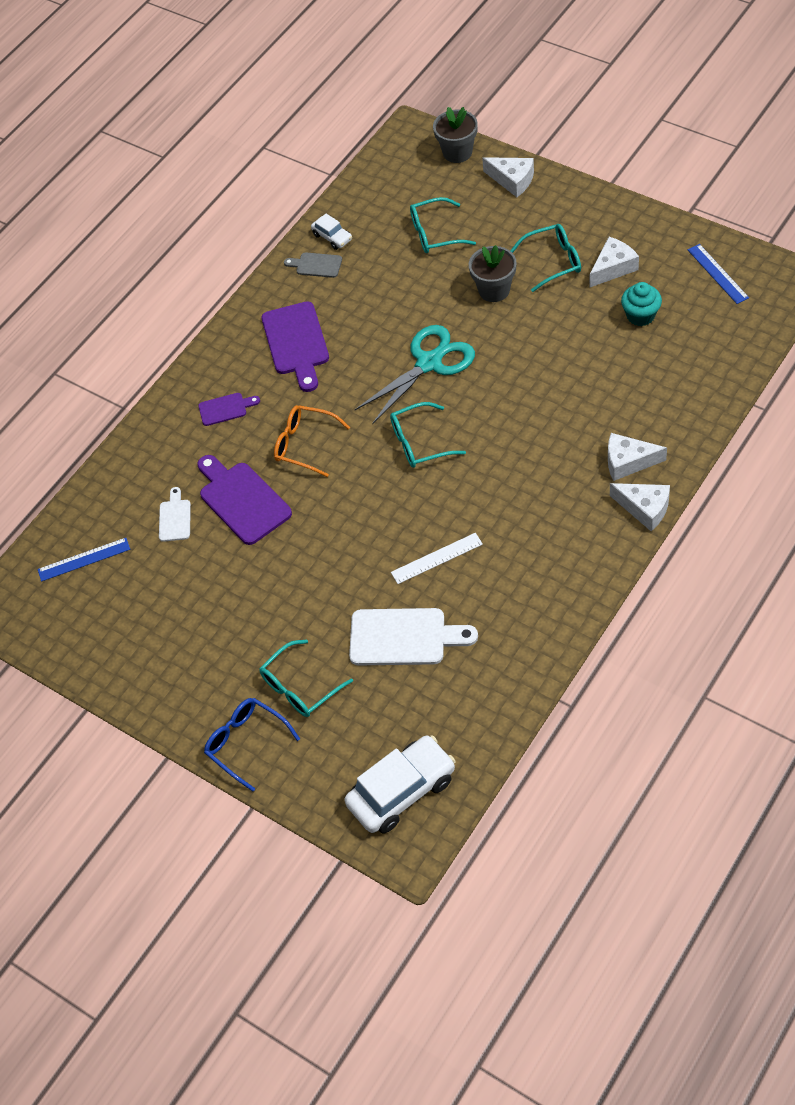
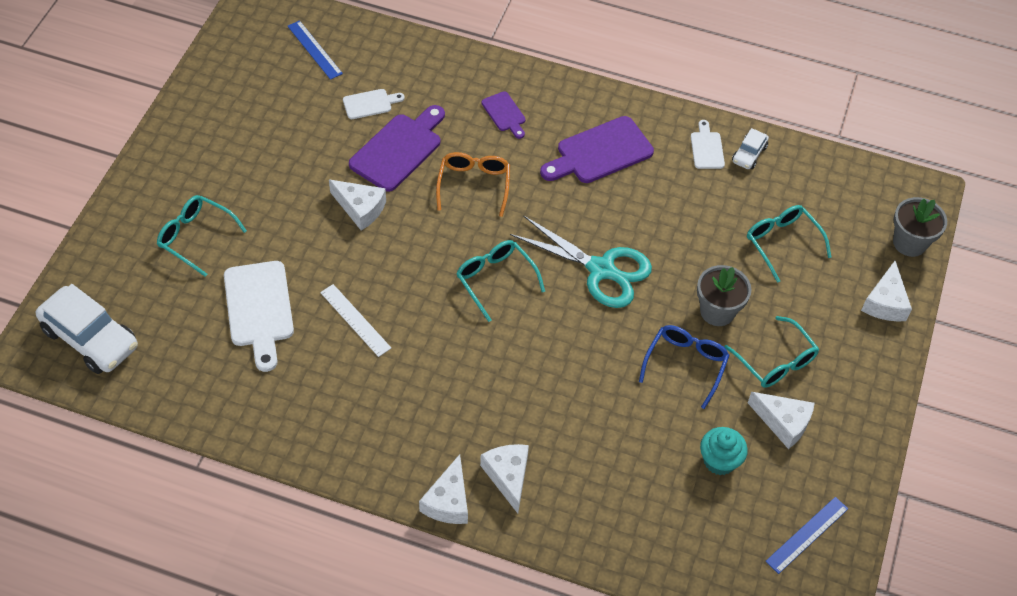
camera: 65 degrees right, 0 degrees up
(247, 743) = (133, 209): blue glasses -> blue glasses (685, 365)
(306, 540) = (360, 208): none -> white cheese
(316, 265) = (707, 148): grey cutting board -> white cutting board

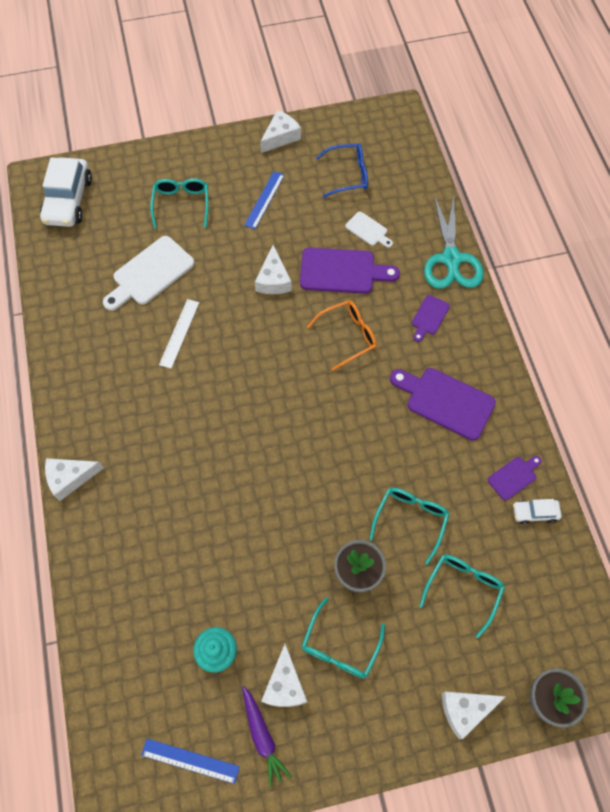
camera: 60 degrees right, 10 degrees up
(314, 50) = (388, 170): blue ruler -> blue ruler (264, 200)
(495, 280) = (274, 400): turquoise glasses -> turquoise glasses (410, 520)
(508, 476) = (113, 505): white cheese -> white cheese (280, 137)
(601, 269) = (335, 465): turquoise scissors -> turquoise scissors (451, 259)
(685, 365) = (289, 577): blue glasses -> blue glasses (348, 175)
(707, 148) = (514, 477): white cutting board -> purple cutting board
(819, 465) = (262, 736): none -> purple carrot

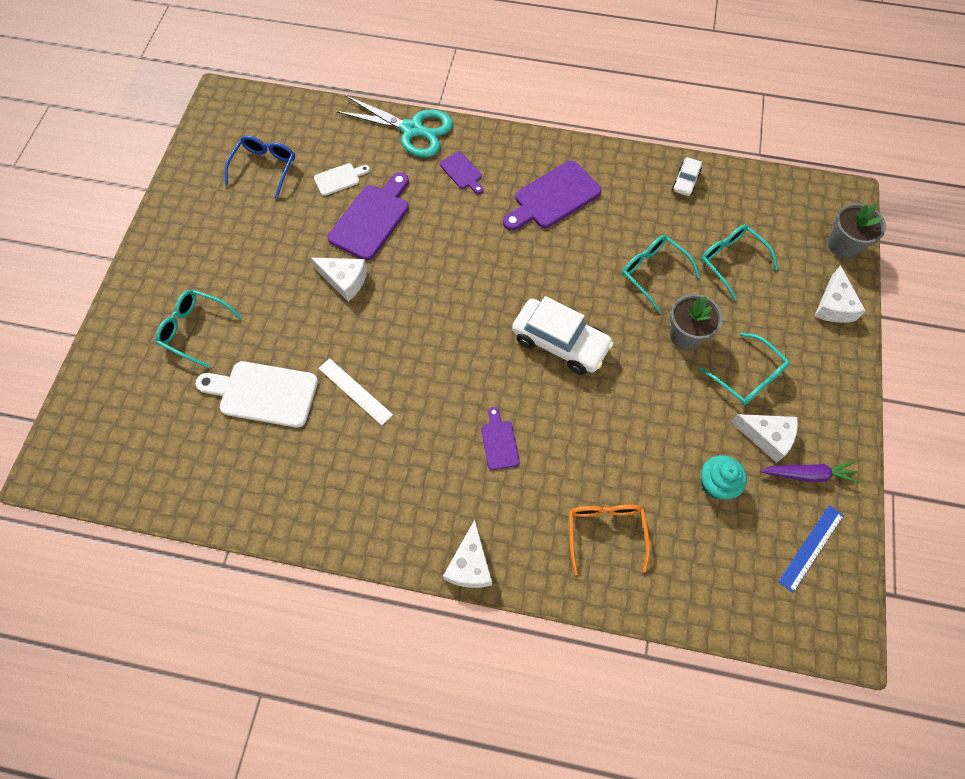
camera: 65 degrees left, 0 degrees up
(68, 200) = (105, 446): white car -> white car (560, 342)
(150, 273) = (263, 393): white cutting board -> white cutting board turned 120 degrees clockwise
(264, 200) = (243, 250): blue ruler -> none
(280, 137) = (176, 205): white cheese -> none
(347, 336) = (445, 244): orange glasses -> orange glasses (605, 533)
(514, 477) = (647, 181): purple cutting board -> purple cutting board (499, 442)

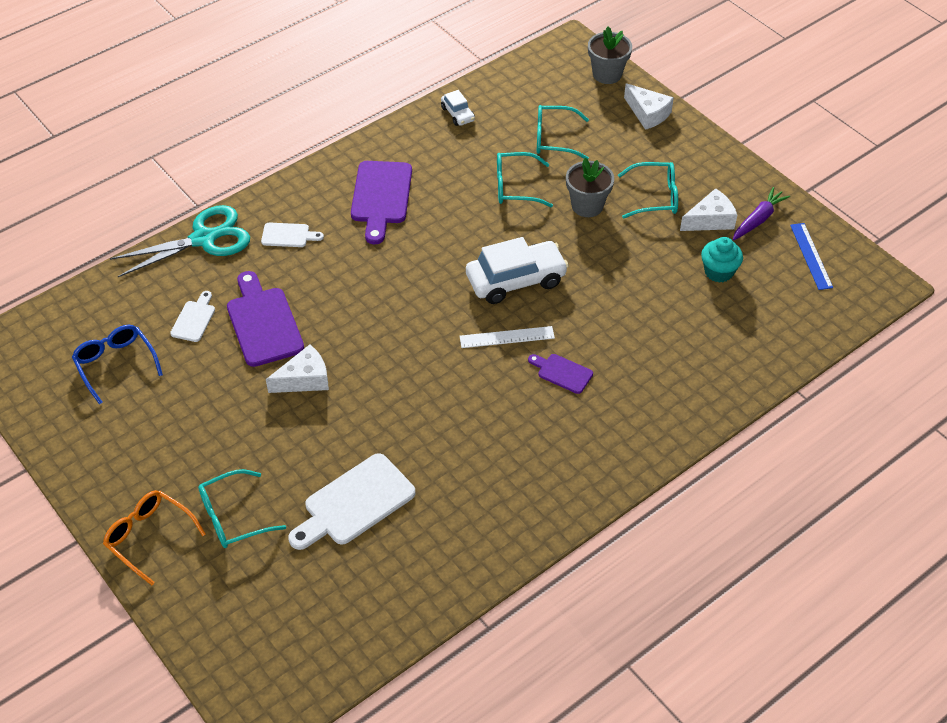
camera: 50 degrees left, 15 degrees down
(355, 391) = (420, 437): white ruler -> white ruler (507, 337)
(462, 172) = (288, 235): purple cutting board -> white cutting board
(470, 564) = (645, 456): white cheese -> none
(605, 533) = (696, 358): orange glasses -> orange glasses (150, 537)

